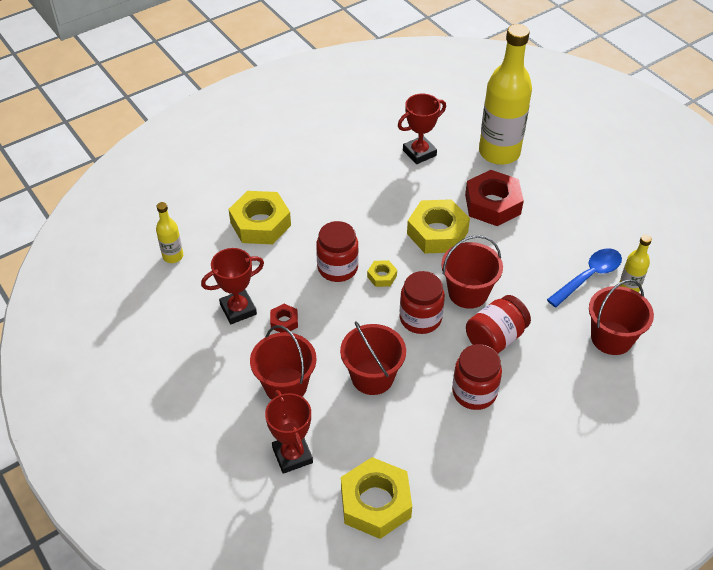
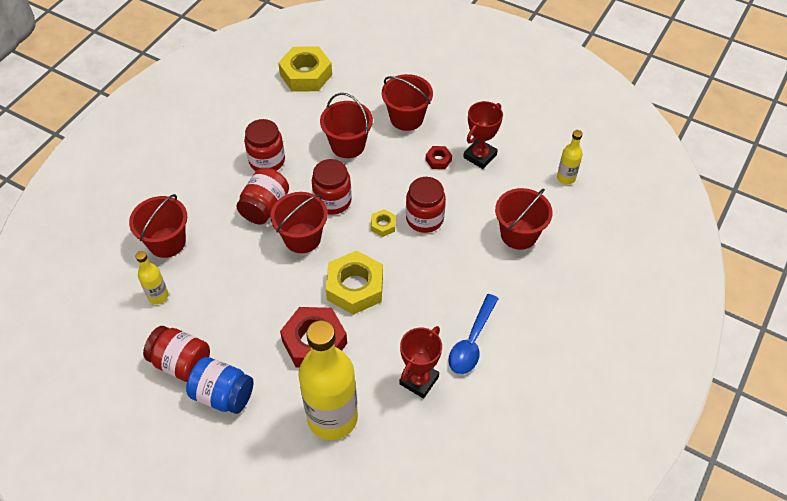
camera: 155 degrees right, 5 degrees up
(260, 224) = (518, 234): yellow nut -> red bucket
(292, 455) = (374, 81): red trophy -> none
(583, 193) = (223, 395): none -> blue jar
(589, 276) = (198, 294): blue spoon -> blue spoon (472, 342)
(615, 227) = (181, 363): none -> red jar

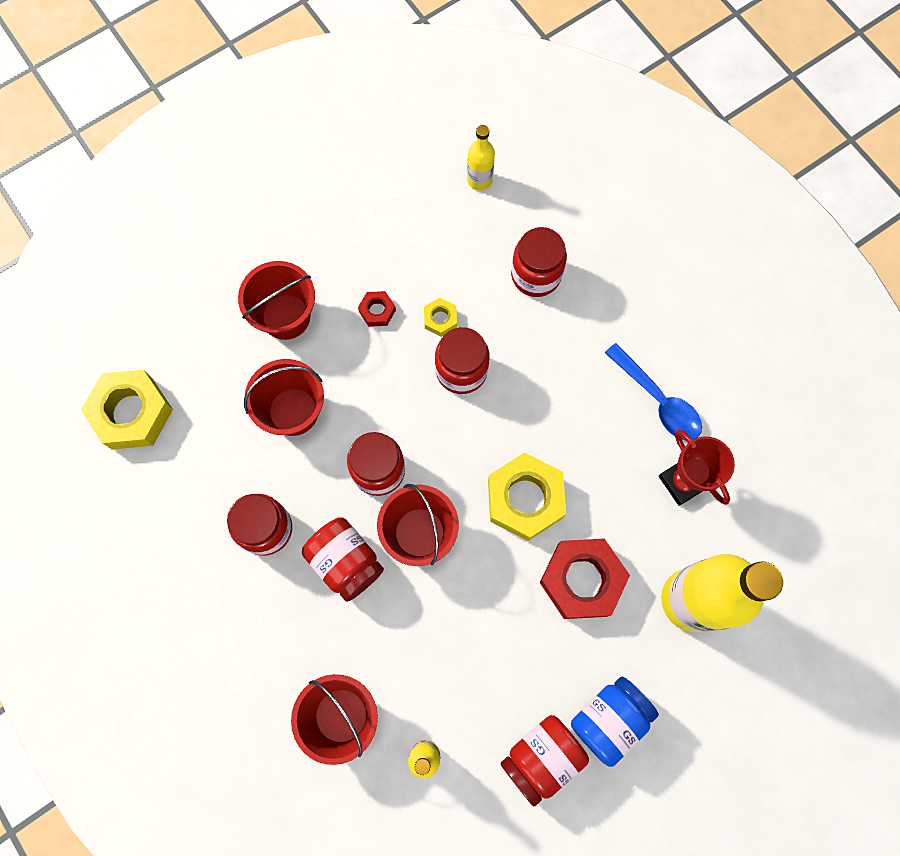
camera: 65 degrees left, 20 degrees up
(383, 225) = (447, 425): yellow nut -> yellow nut (440, 319)
(480, 156) = (396, 259): red trophy -> none
(518, 234) = (536, 275): red bucket -> red jar

